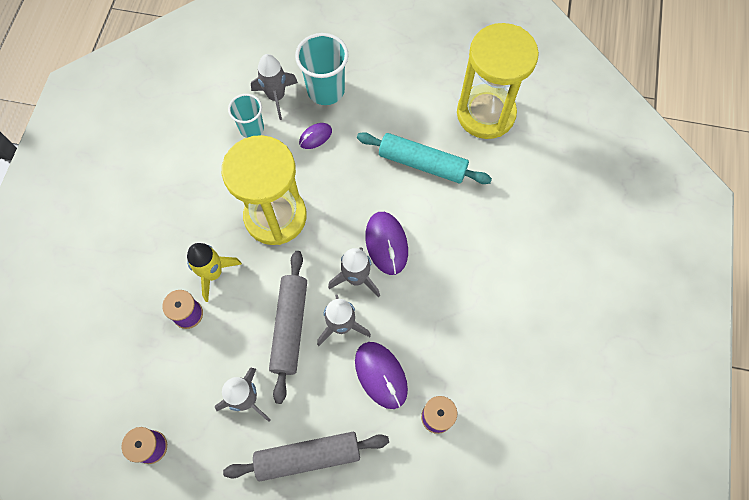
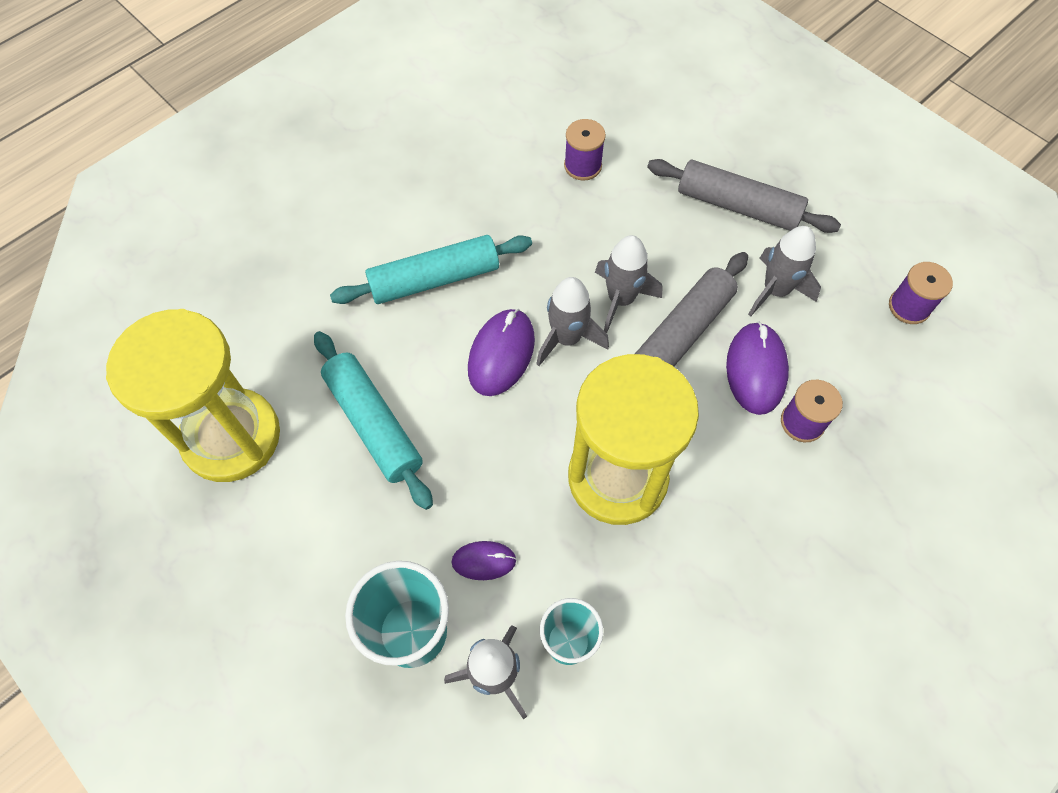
camera: 145 degrees left, 5 degrees down
(213, 273) = (744, 453): yellow rocket -> none
(381, 375) = (612, 230): purple mouse -> purple mouse (756, 370)
(462, 265) = (434, 279): none -> turquoise rolling pin

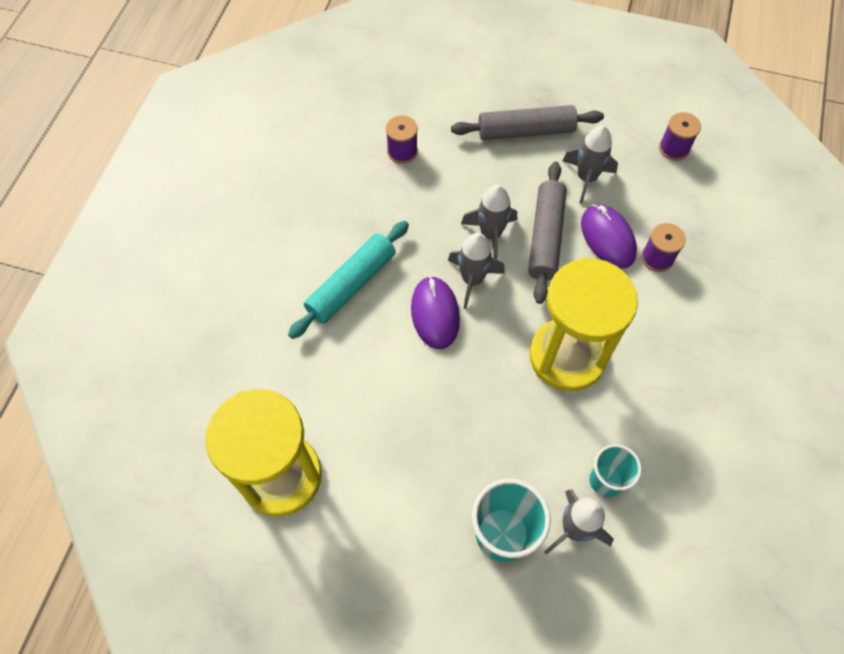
camera: 30 degrees left, 0 degrees up
(373, 424) = (379, 410): turquoise rolling pin -> none
(484, 561) = (517, 460): purple mouse -> none

